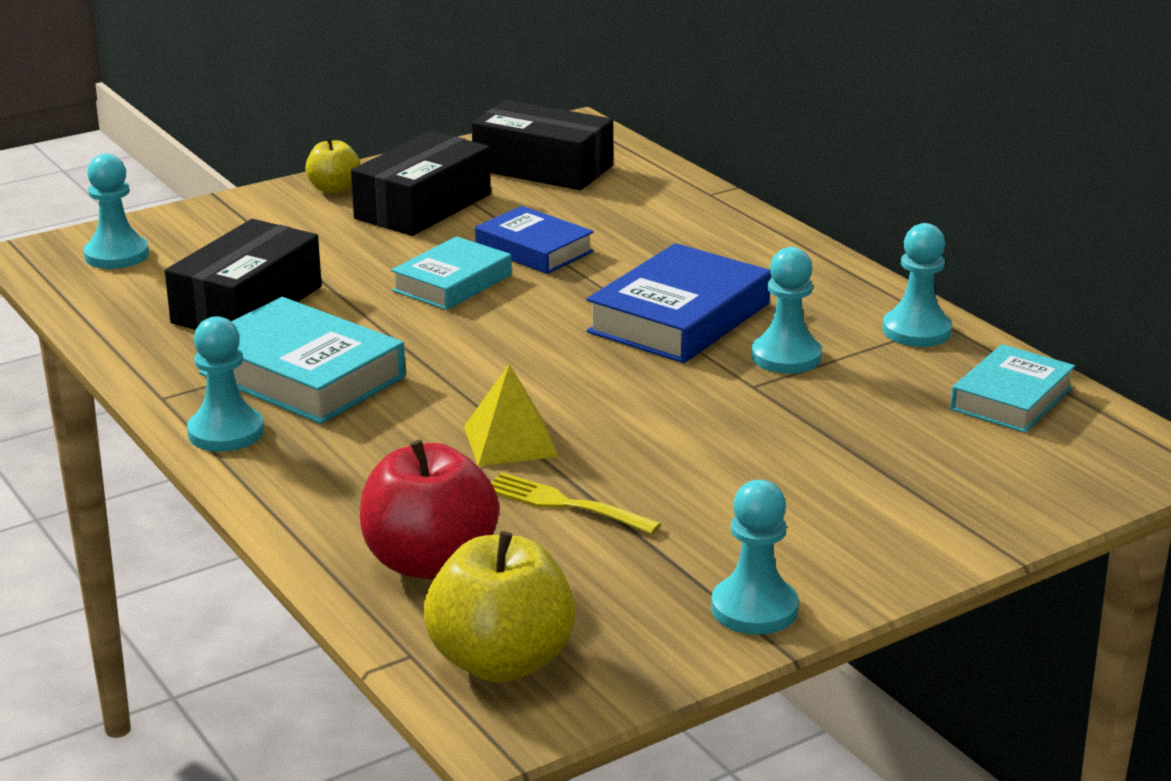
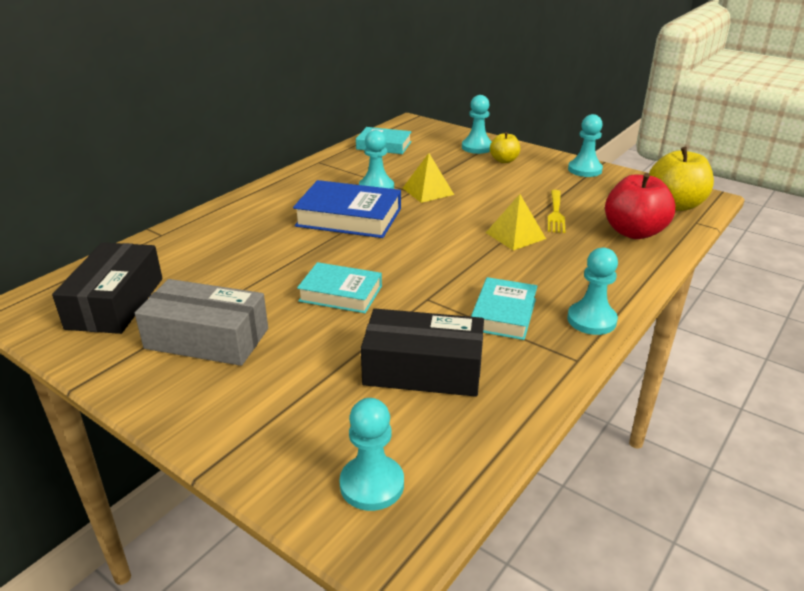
camera: 110 degrees left, 5 degrees up
(302, 375) = (503, 314): turquoise book -> turquoise book, size x0.65
(334, 188) = (175, 397): yellow apple -> yellow apple (504, 160)
(423, 206) = (207, 338): black box -> grey box
(534, 249) = (273, 276): blue book -> none
(744, 401) = (427, 191): none -> yellow pyramid
(916, 331) = (330, 166): turquoise pawn -> turquoise pawn (477, 147)

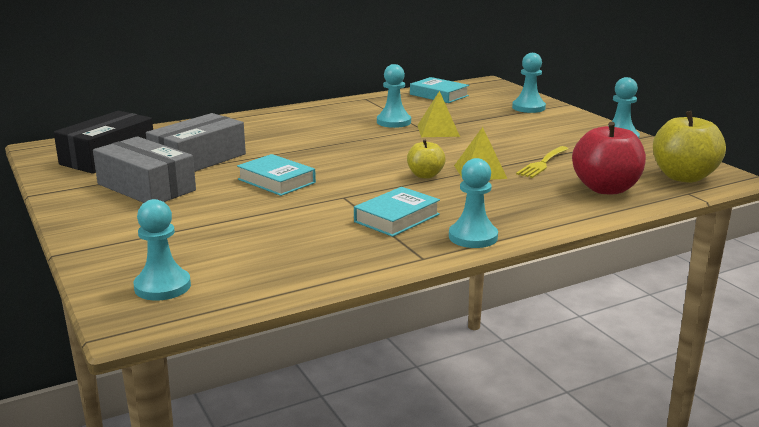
camera: 25 degrees right, 10 degrees down
(227, 283) = (198, 159): none -> grey box
(349, 217) = (344, 137): blue book -> none
(423, 369) = (283, 236): black box -> none
(504, 160) = (543, 120): yellow apple -> yellow apple (425, 175)

